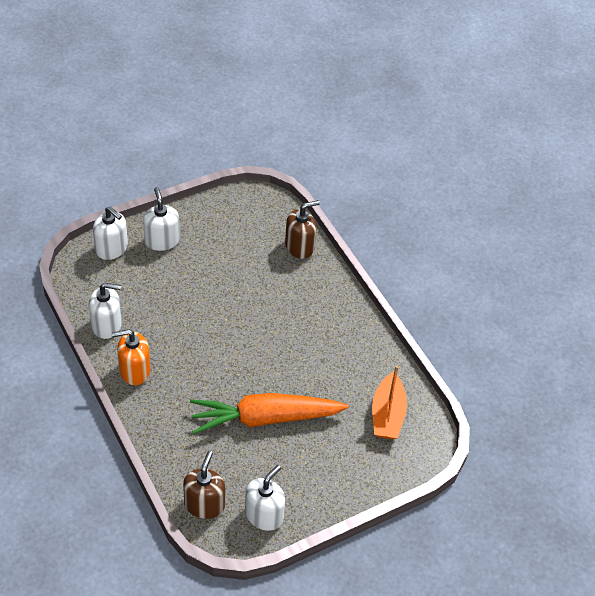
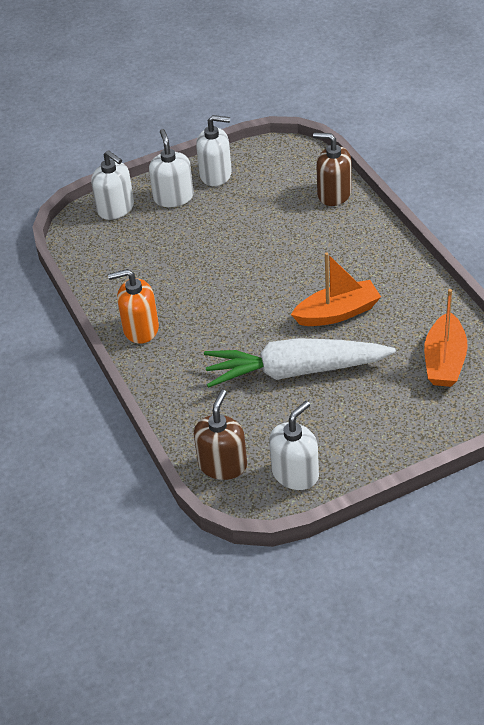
camera: 10 degrees right, 5 degrees down
(107, 325) = (109, 284): white soap dispenser -> white soap dispenser (216, 175)
(265, 418) = (295, 371): orange carrot -> white carrot
(299, 246) = (334, 194): brown soap dispenser -> brown soap dispenser turned 135 degrees counterclockwise
(301, 364) = (337, 313): none -> orange boat

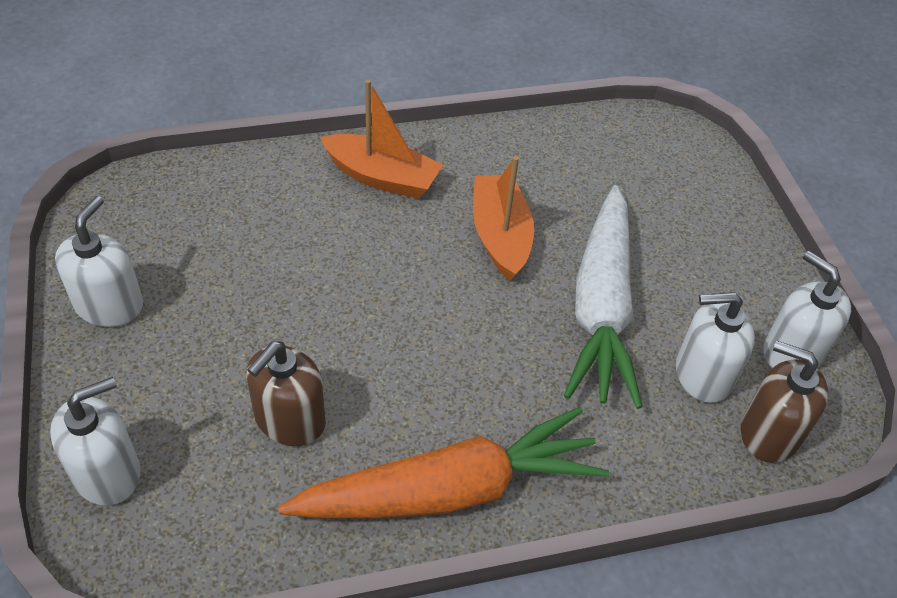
camera: 85 degrees left, 5 degrees up
(140, 329) = (450, 489): orange soap dispenser -> orange carrot
(173, 197) = (132, 376): white soap dispenser -> white soap dispenser (702, 374)
(334, 194) = (248, 178): brown soap dispenser -> brown soap dispenser (289, 419)
(444, 361) = (619, 160): orange boat -> orange boat (382, 177)

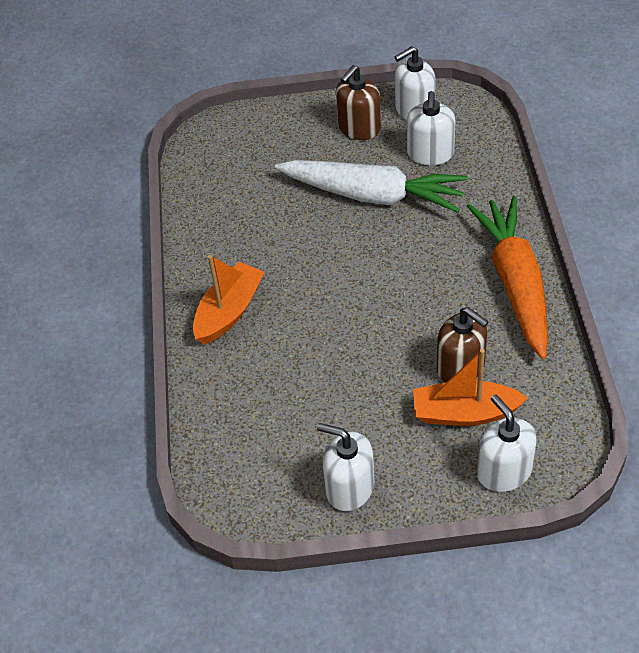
camera: 75 degrees left, 0 degrees up
(500, 236) = (301, 243): orange boat -> orange boat (464, 413)
(769, 433) = (474, 131): brown soap dispenser -> brown soap dispenser (359, 128)

